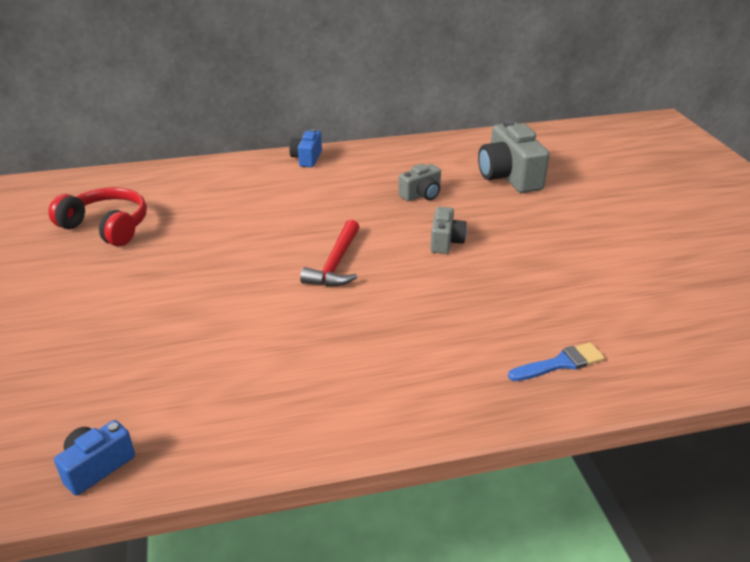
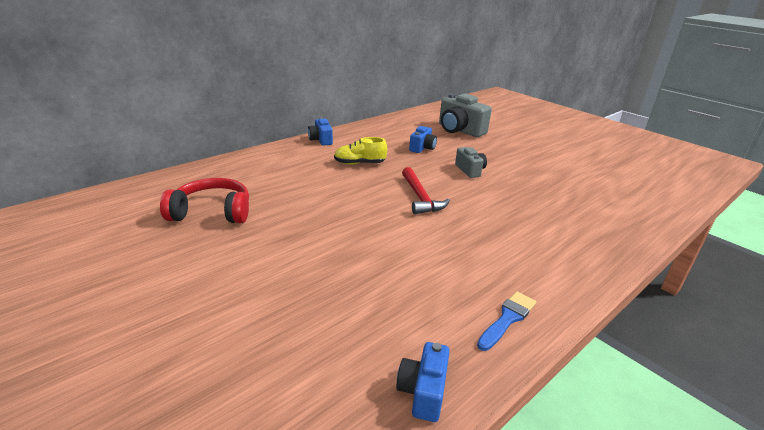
camera: 30 degrees left, 5 degrees down
(316, 201) = (359, 163): none -> yellow shoe
(421, 195) = (422, 148): grey camera -> blue camera
(560, 363) = (613, 219): blue brush -> blue brush (507, 319)

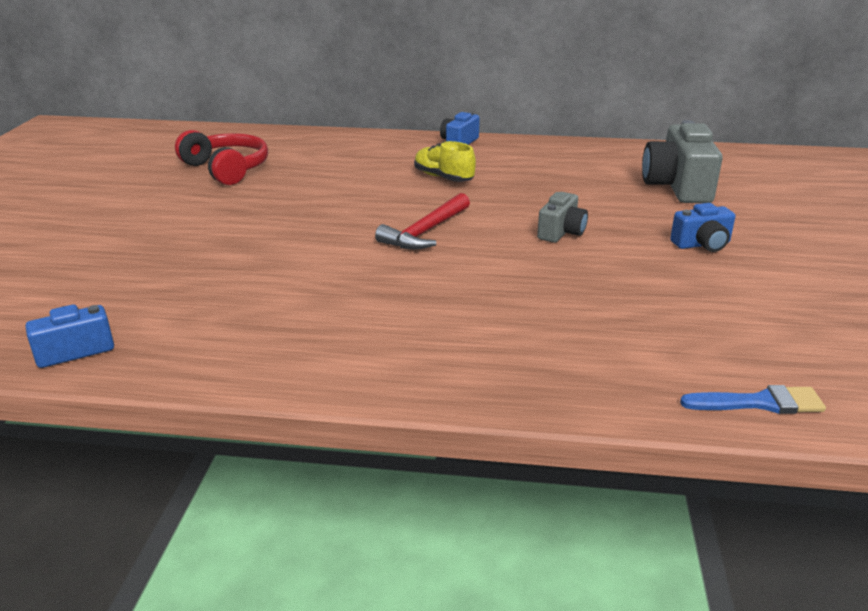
camera: 50 degrees right, 0 degrees up
(422, 148) = (562, 188): blue camera -> blue camera (702, 244)
(507, 319) = (240, 357): blue brush -> blue brush (759, 403)

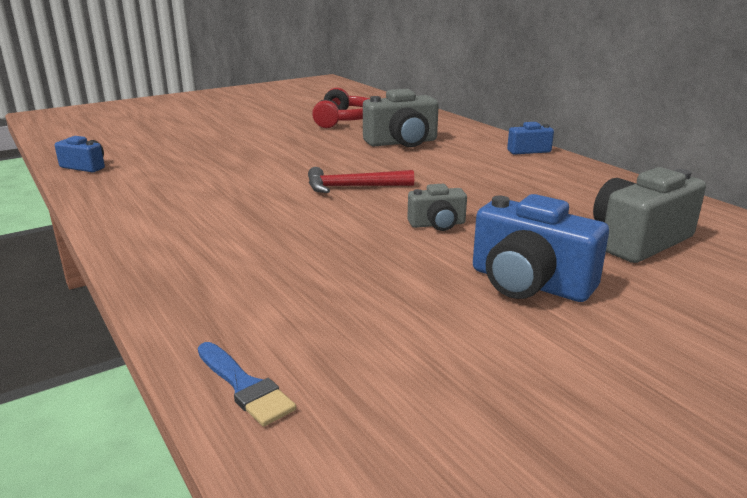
camera: 50 degrees right, 5 degrees down
(348, 172) = (402, 142): none -> grey camera
(443, 178) = (453, 165): yellow shoe -> none
(702, 244) = (529, 283): blue camera -> blue camera, size x1.79

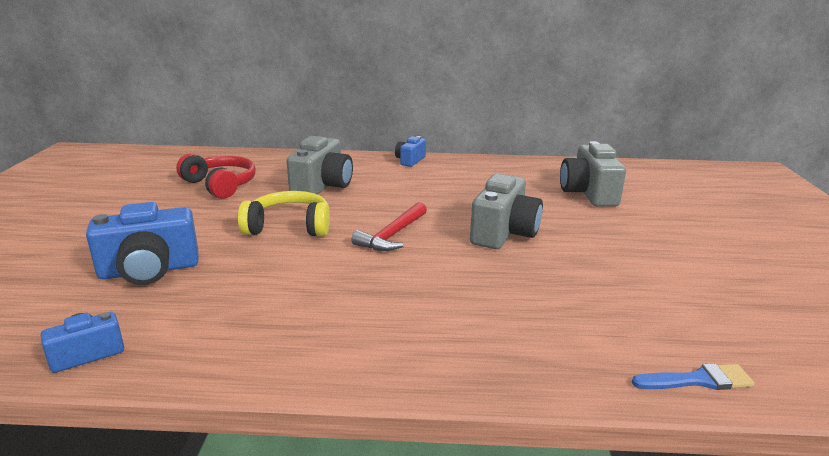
camera: 55 degrees left, 0 degrees up
(310, 156) = (289, 226): none -> yellow headphones
(437, 224) = (504, 233): grey camera -> grey camera, size x1.79
(529, 283) = (618, 241): blue camera -> blue camera (149, 270)

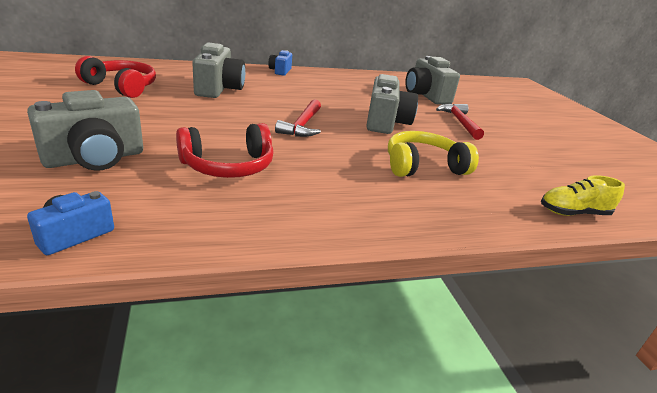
camera: 20 degrees left, 5 degrees up
(149, 270) = (95, 158): blue camera -> grey camera
(276, 285) = (228, 166): none -> red headphones
(289, 226) = (209, 120): yellow headphones -> yellow headphones (423, 166)
(613, 234) = (460, 122): none -> red hammer
(697, 380) = (573, 213): blue brush -> yellow shoe

